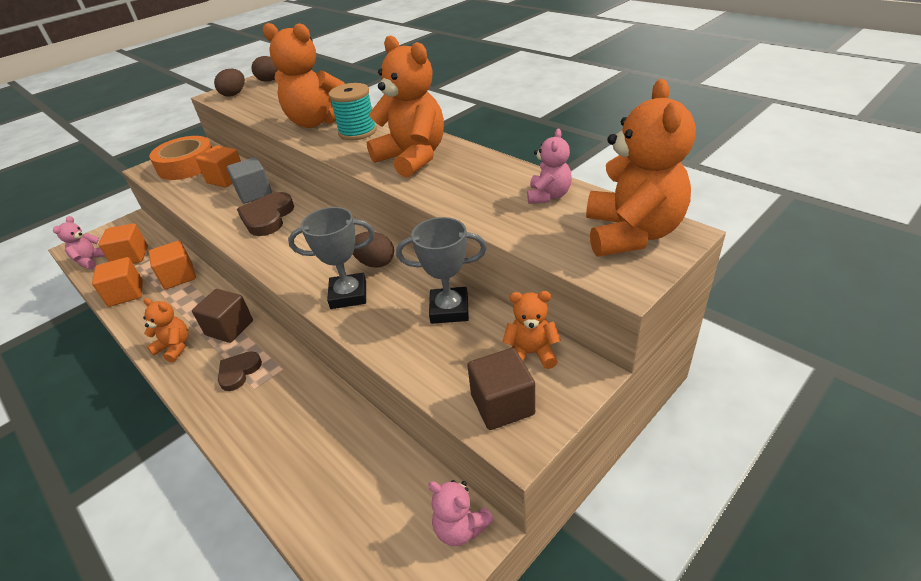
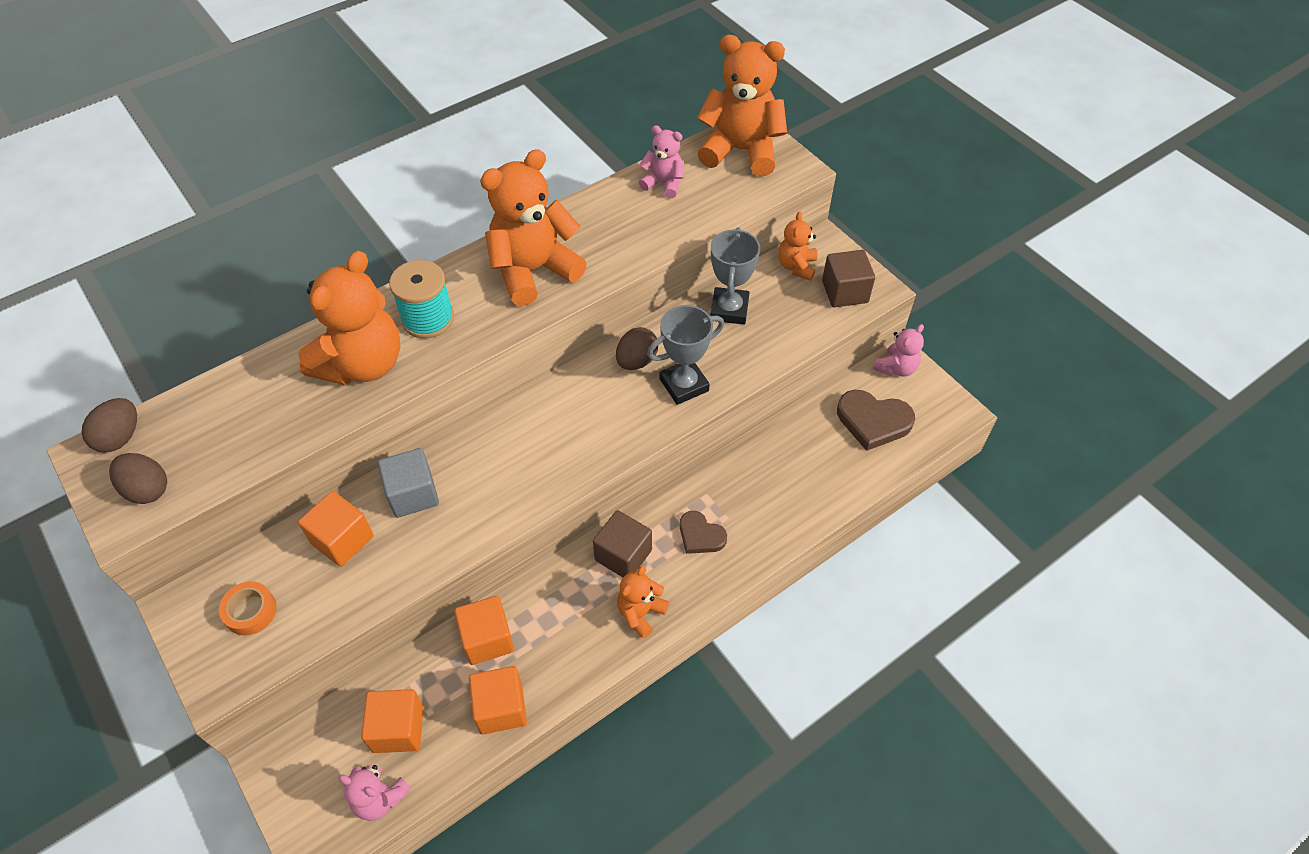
camera: 85 degrees left, 15 degrees up
(187, 165) = (250, 611): orange tape -> orange tape, size x0.50
(267, 217) = (491, 472): brown heart -> brown heart (873, 421)
(348, 295) = (684, 385): grey trophy -> grey trophy turned 60 degrees clockwise

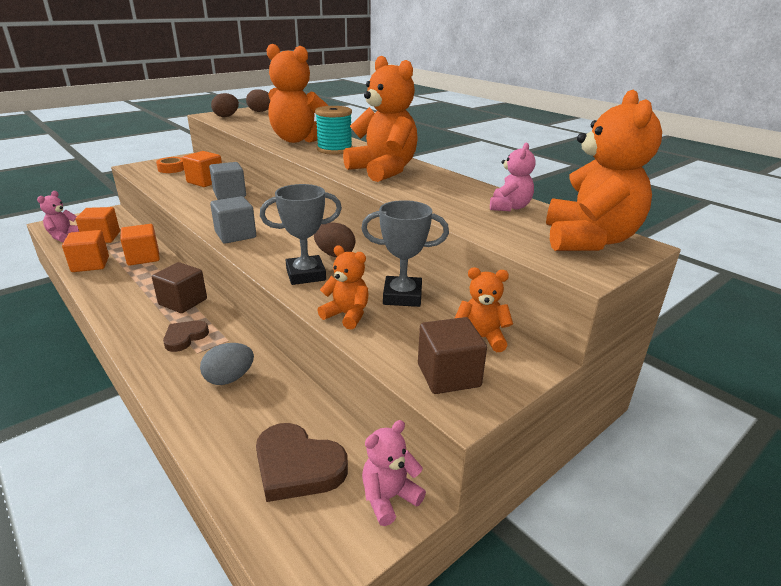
camera: 85 degrees right, 25 degrees down
(573, 463) = (235, 235): none -> grey cube
(640, 613) = (127, 311): orange teddy bear -> orange teddy bear (347, 315)
(684, 385) = (306, 274): grey trophy -> grey trophy turned 75 degrees counterclockwise
(770, 482) = (229, 378): none -> grey egg
(873, 421) = (297, 466): brown heart -> brown heart turned 75 degrees counterclockwise
(896, 368) = (389, 497): pink teddy bear -> pink teddy bear turned 105 degrees clockwise

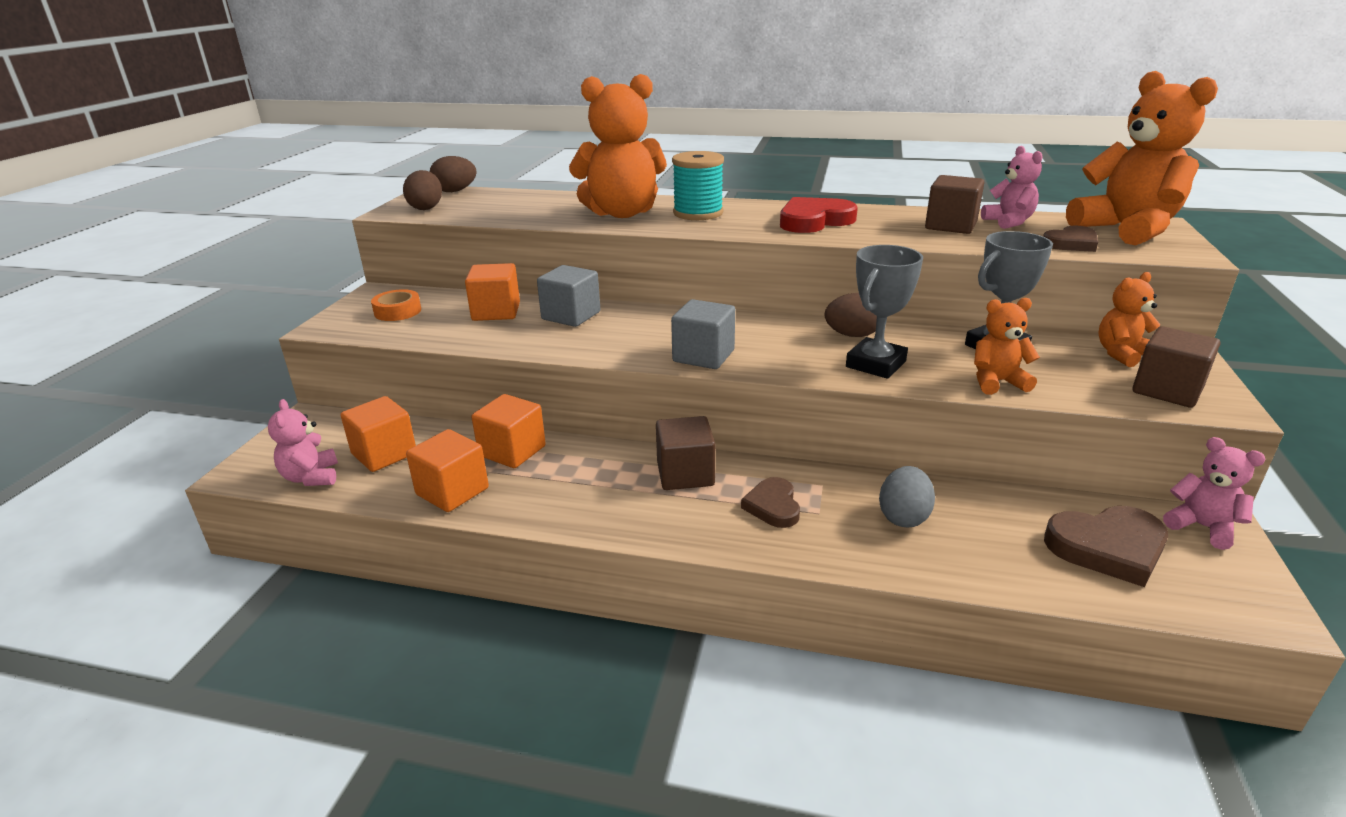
camera: 35 degrees left, 0 degrees up
(383, 170) = (814, 221): orange teddy bear -> red heart
(389, 497) = (1202, 527): pink teddy bear -> pink teddy bear turned 120 degrees clockwise
(459, 197) = (950, 226): none -> brown cube
(510, 234) = (1071, 243): none -> brown heart

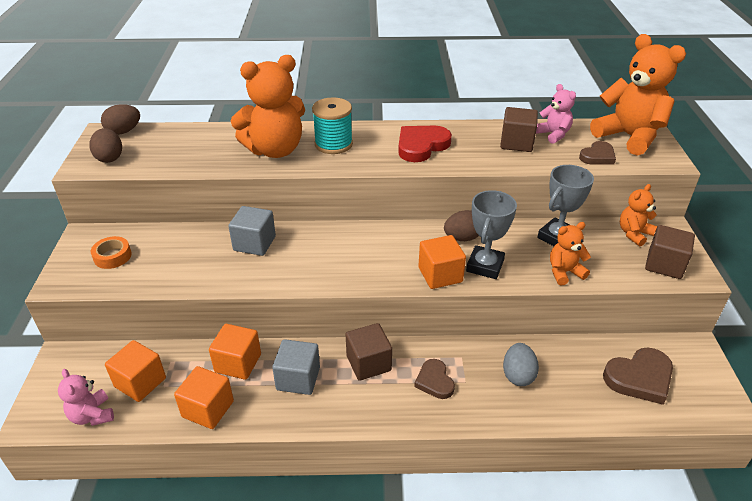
camera: 15 degrees left, 10 degrees up
(496, 312) = (194, 246): orange cube -> orange cube (440, 275)
(703, 356) = (367, 274): grey cube -> grey cube (298, 378)
(1202, 527) = (688, 351): pink teddy bear -> none

